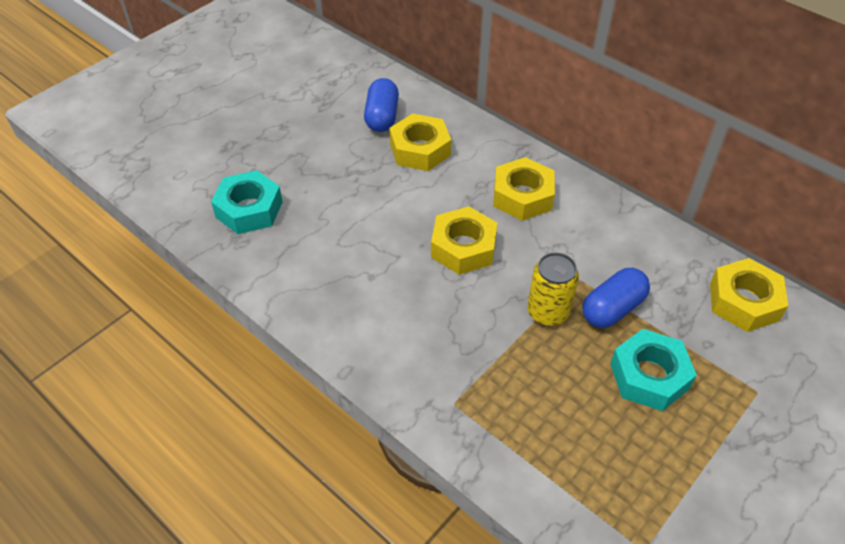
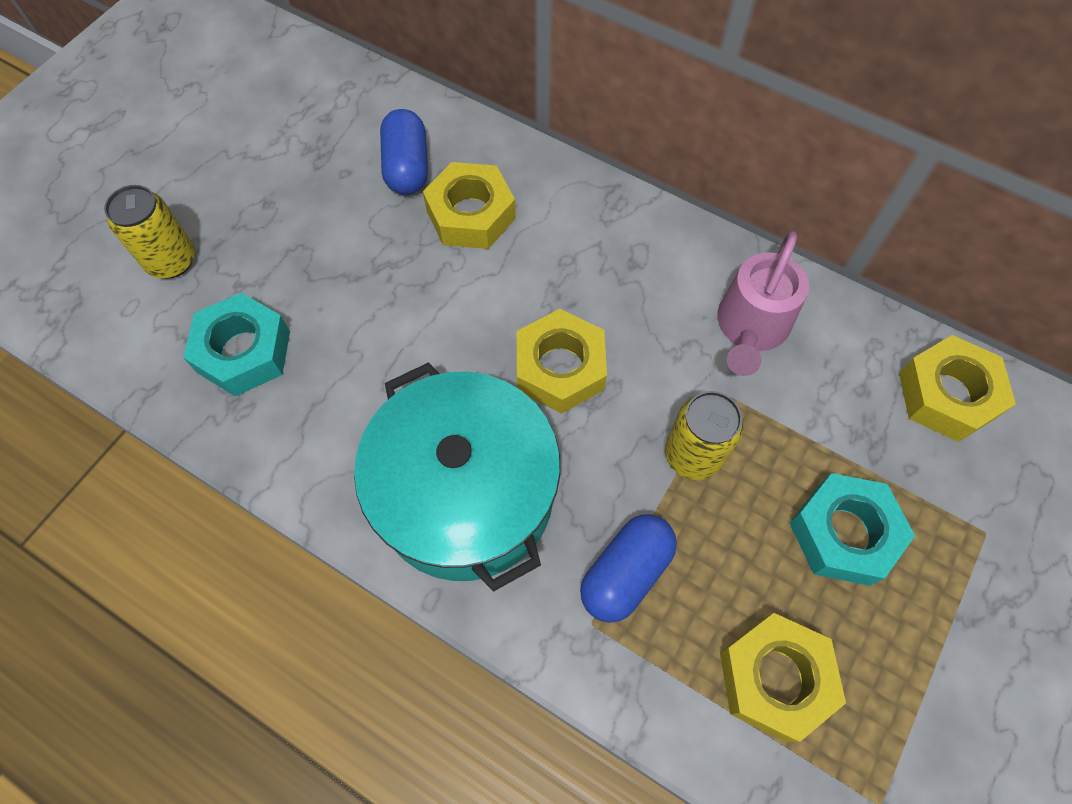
camera: 10 degrees left, 15 degrees up
(213, 151) = (171, 261): none -> yellow can
(382, 313) = (465, 494): none -> turquoise pot
(522, 196) = (626, 271): yellow nut -> yellow nut (775, 678)
(605, 242) = (750, 328): none -> pink watering can
(612, 309) = (778, 435): blue capsule -> blue capsule (625, 573)

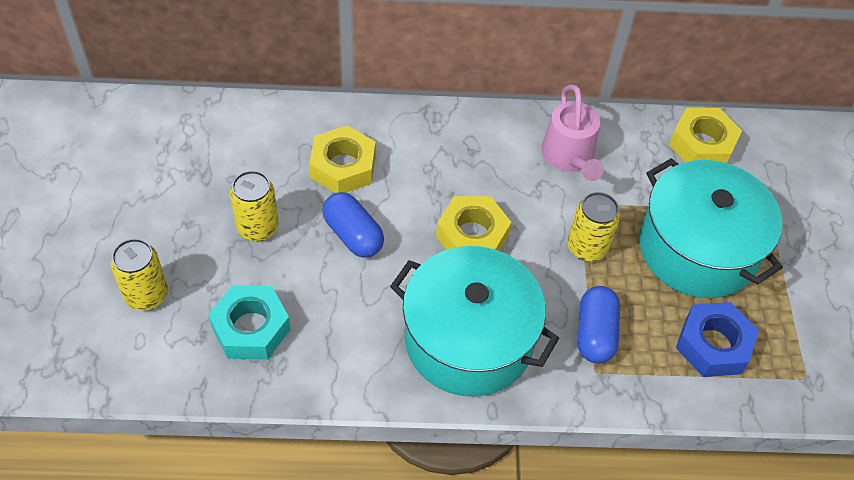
camera: 35 degrees left, 10 degrees down
(332, 241) = (258, 227): none -> yellow can
(407, 167) = (274, 155): blue capsule -> blue capsule (353, 235)
(775, 678) = (713, 345): yellow nut -> blue nut
(843, 533) = (697, 249): turquoise nut -> turquoise pot

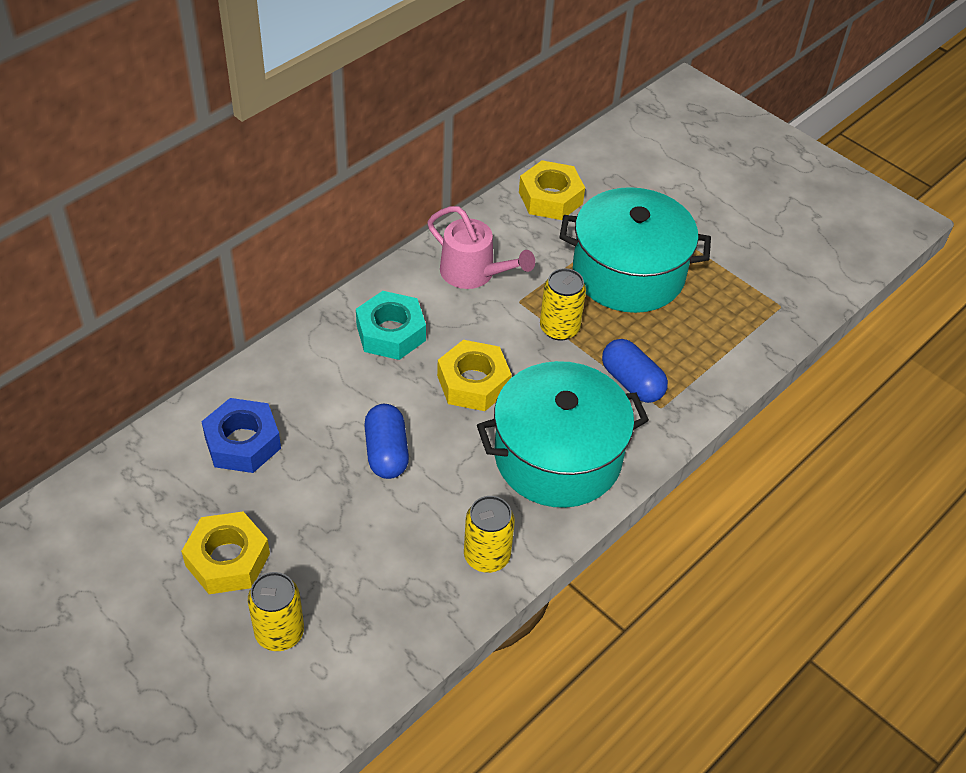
camera: 45 degrees left, 5 degrees down
(251, 328) = (395, 583): turquoise nut -> turquoise nut (391, 333)
(258, 227) = (304, 507): yellow can -> yellow can (487, 556)
(343, 167) = (314, 408): yellow nut -> yellow nut (227, 559)
(353, 235) = (386, 452): blue capsule -> blue capsule turned 75 degrees clockwise
(713, 345) = (708, 329): blue nut -> blue nut (242, 442)

